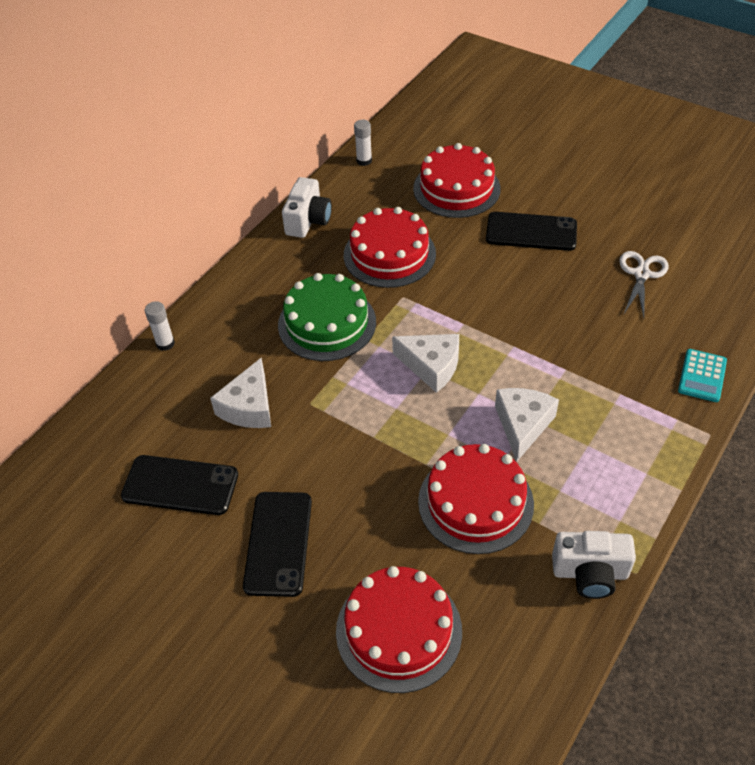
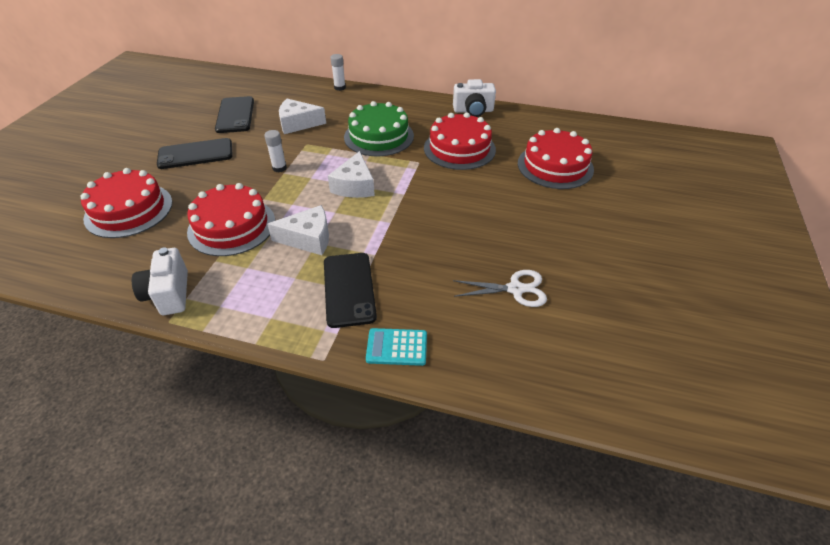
camera: 70 degrees right, 5 degrees down
(364, 161) = (553, 120): white glue stick -> white glue stick (279, 168)
(531, 232) = (529, 213): black phone -> black phone (349, 289)

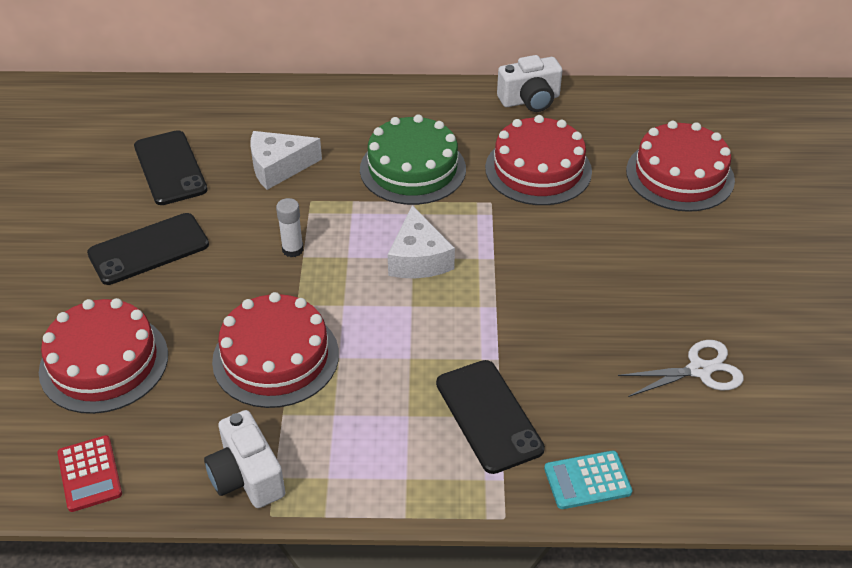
camera: 15 degrees left, 0 degrees up
(76, 272) = (90, 474): none -> red calculator
(308, 238) = (396, 354): white cheese -> none
(340, 88) = (309, 90): white glue stick -> none

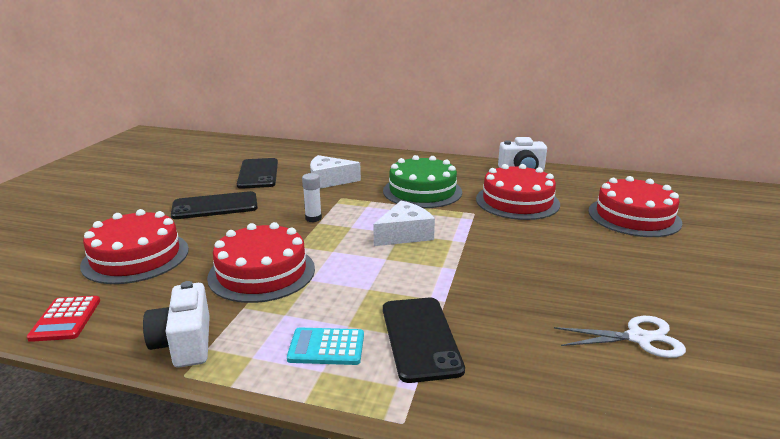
camera: 15 degrees right, 20 degrees down
(418, 258) = (404, 234): white cheese -> white cheese turned 135 degrees counterclockwise
(587, 480) = (502, 406): turquoise calculator -> turquoise calculator (326, 347)

